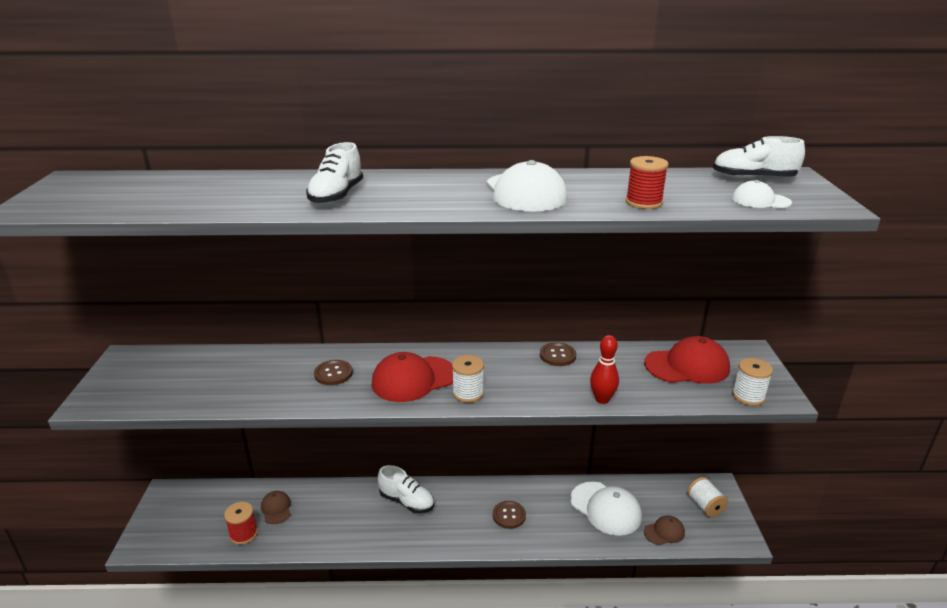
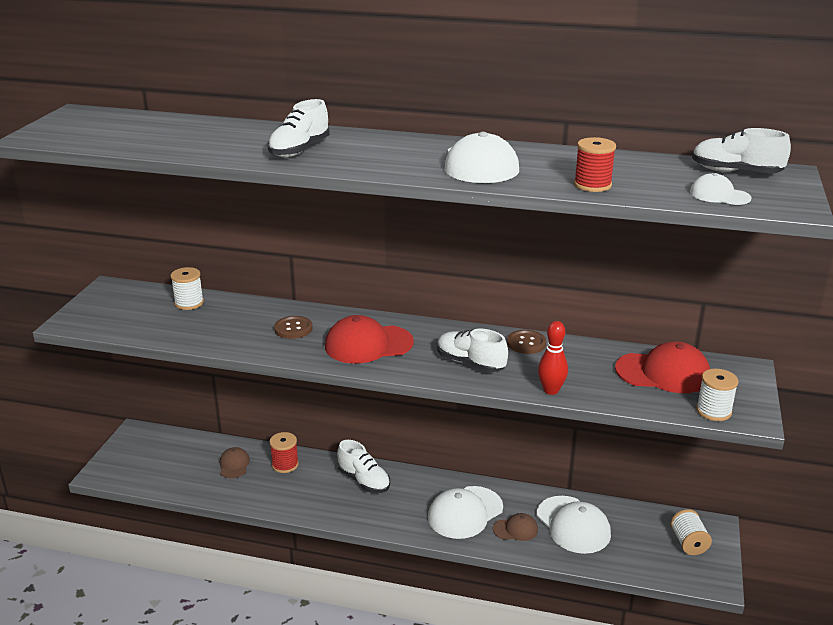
camera: 15 degrees right, 0 degrees up
(243, 534) = (197, 481): red spool -> red spool (285, 464)
(468, 393) = (416, 365): white spool -> white spool (189, 303)
(509, 515) = (465, 512): brown button -> white cap
(517, 383) = (470, 363): none -> white shoe
(664, 532) = (629, 559): brown cap -> brown cap (515, 529)

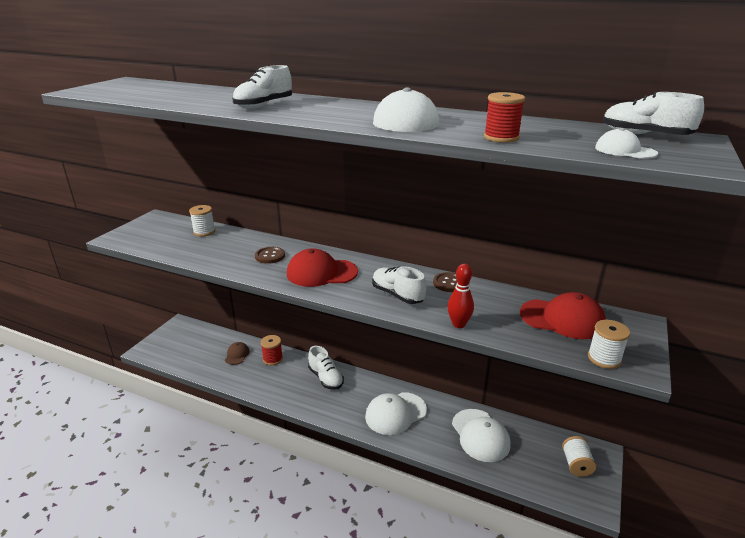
camera: 10 degrees right, 0 degrees up
(515, 529) = (432, 433): brown cap -> none

